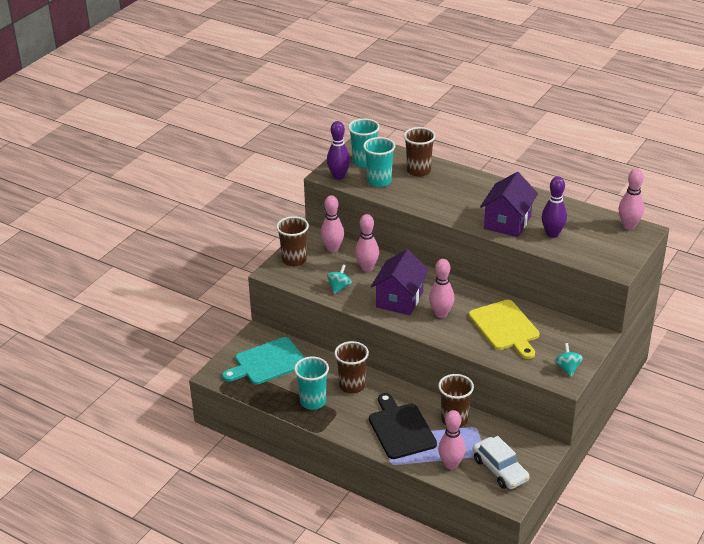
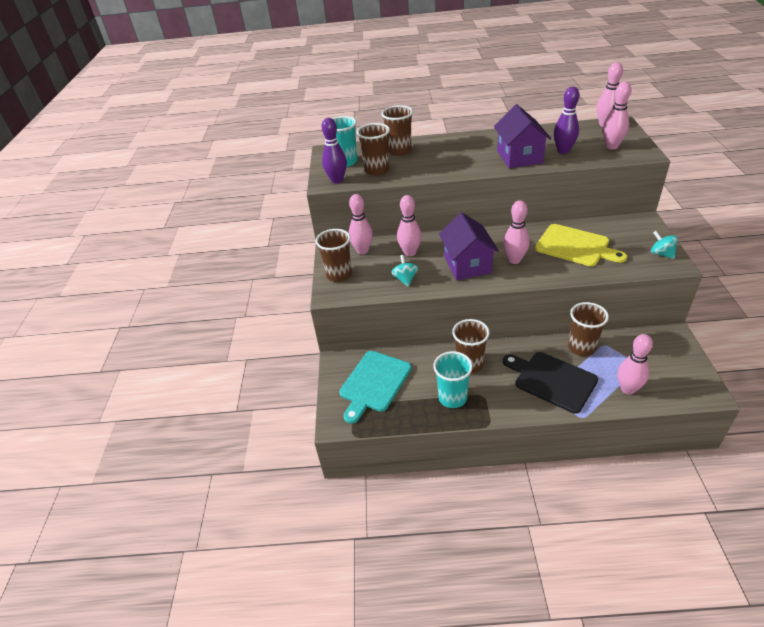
camera: 30 degrees left, 5 degrees up
(379, 181) = (377, 170): turquoise cup -> brown cup
(500, 469) = (667, 370): white car -> none
(599, 249) = (611, 146): none -> pink bowling pin

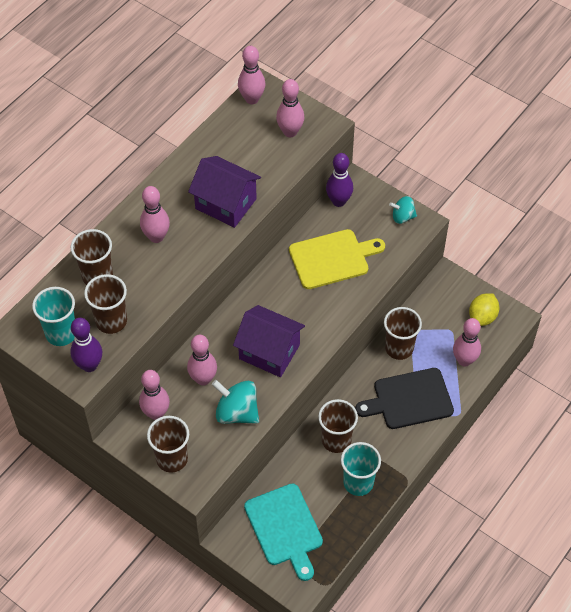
camera: 55 degrees left, 15 degrees up
(405, 279) = (237, 412): turquoise spinning top -> turquoise spinning top, size x1.64
(514, 260) = (301, 314): pink bowling pin -> pink bowling pin (156, 237)
(563, 151) = (255, 167): purple bowling pin -> purple bowling pin (338, 201)
(677, 374) = (482, 317): none -> yellow lemon

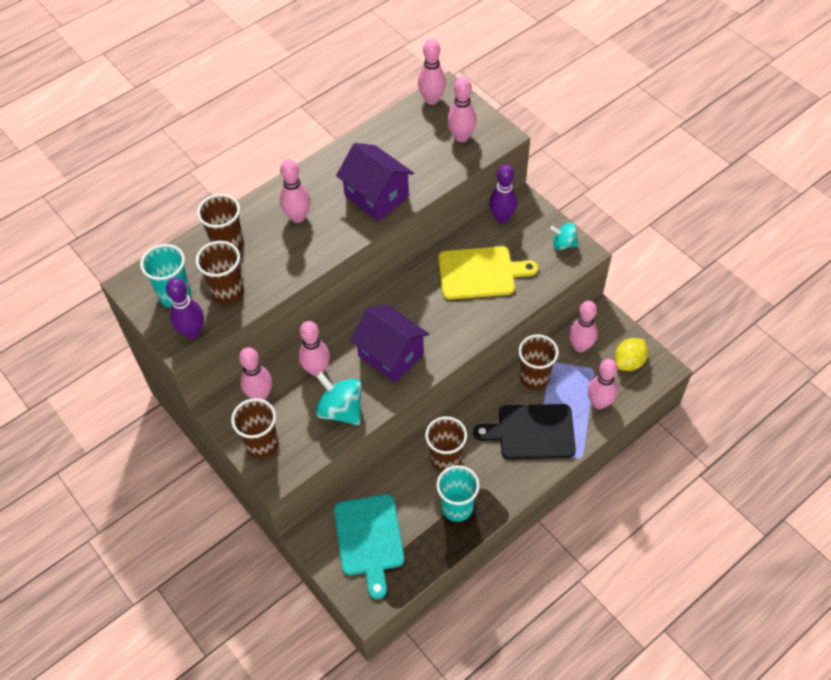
camera: 15 degrees right, 0 degrees up
(434, 310) = (580, 346): none -> pink bowling pin

